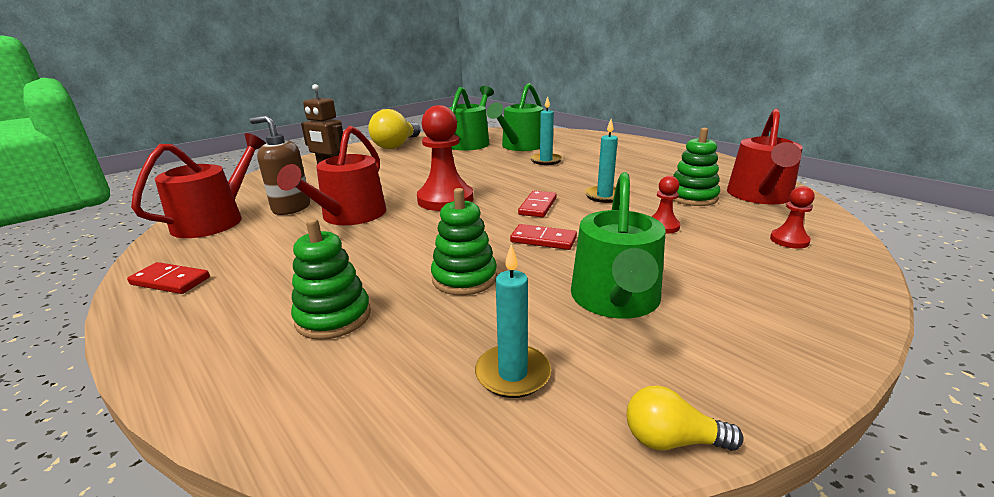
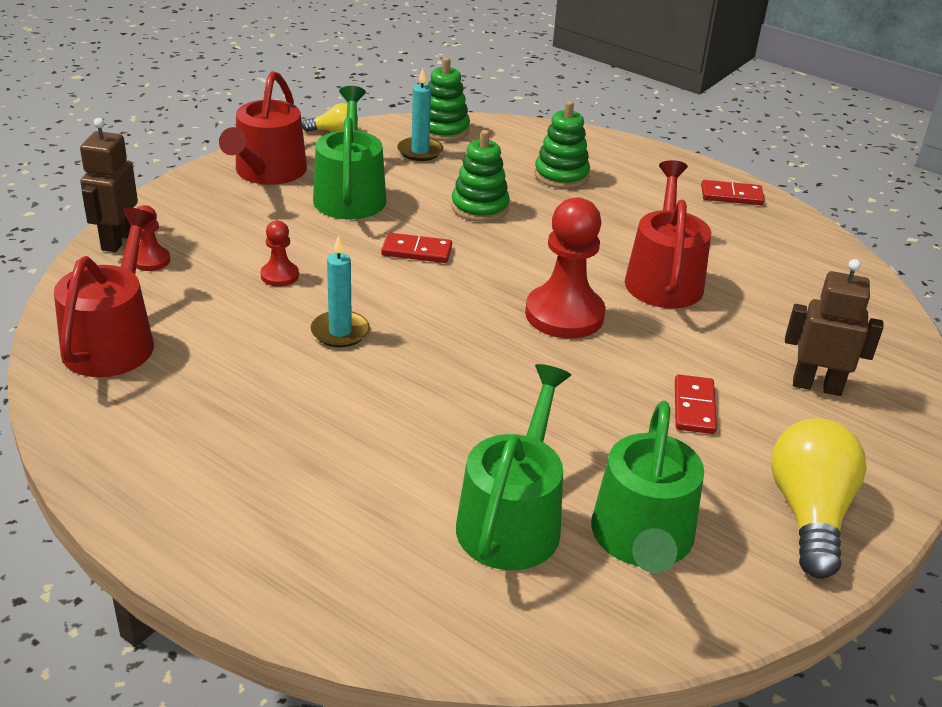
camera: 165 degrees right, 10 degrees up
(215, 220) = (817, 265): red watering can -> red watering can (267, 172)
(291, 208) = (756, 290): brown soap dispenser -> none
(538, 206) = (432, 305): red domino -> red domino (694, 407)
(546, 160) = (441, 445): turquoise candle -> none
(692, 197) = (213, 334): green stacking toy -> green stacking toy (443, 129)
(846, 258) = (116, 240): none -> brown robot

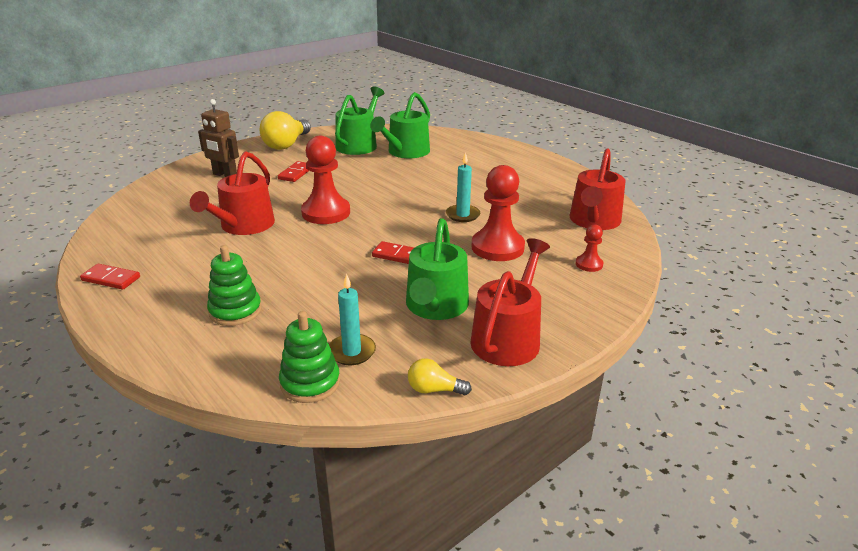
camera: 165 degrees left, 5 degrees down
(116, 240) = (620, 281): brown robot -> none
(279, 275) = (497, 247): red pawn -> red pawn, size x2.04
(480, 207) = (331, 285): green stacking toy -> none

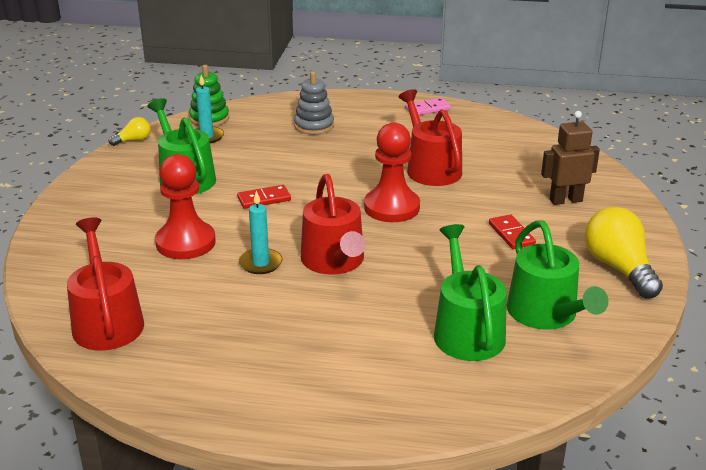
camera: 140 degrees right, 0 degrees up
(111, 279) = (427, 109): red domino -> pink domino
(235, 311) = (314, 126): green stacking toy -> grey stacking toy
(508, 338) = (111, 180): red watering can -> red watering can (334, 261)
(589, 264) = (82, 262): red pawn -> none

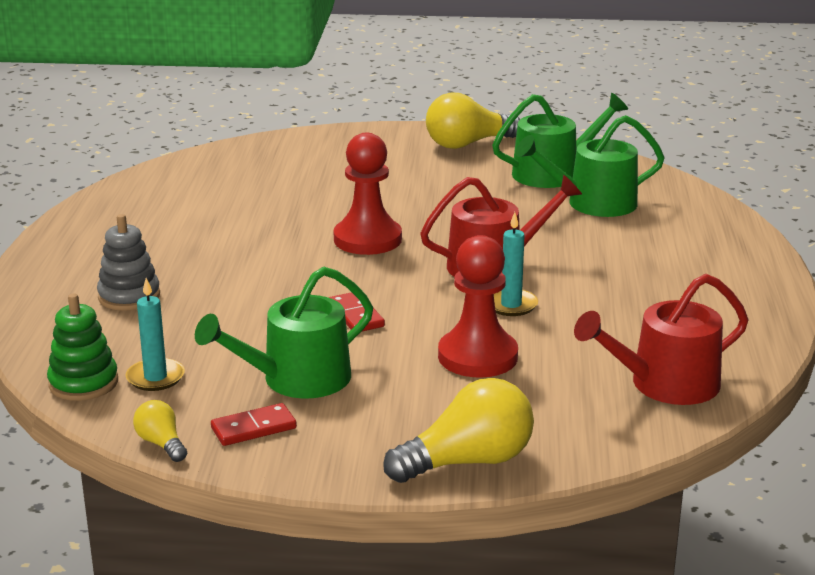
camera: 95 degrees left, 5 degrees down
(57, 230) = (468, 461): none -> yellow light bulb
(427, 109) = (87, 223): pink domino -> none
(431, 168) = (267, 220): red watering can -> none
(511, 234) = (415, 183): red domino -> red domino (254, 428)
(565, 200) = (340, 158): brown robot -> none

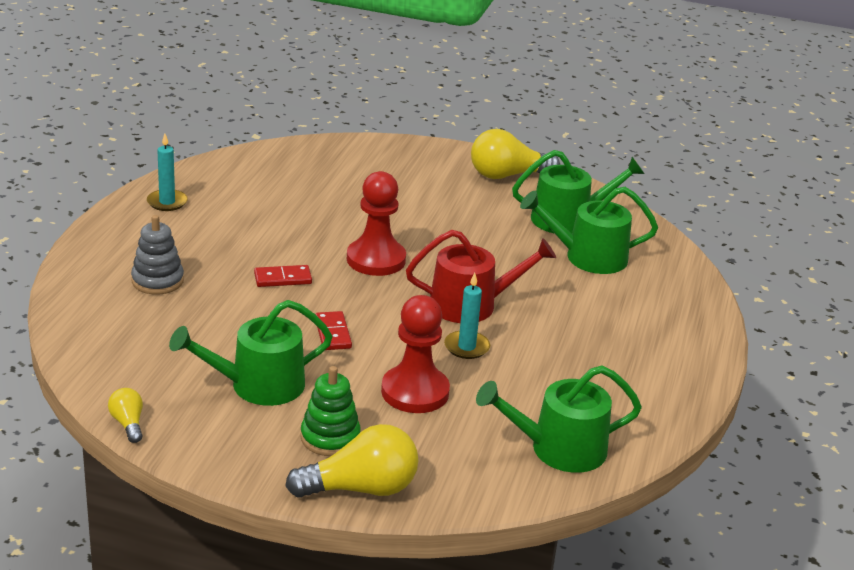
camera: 10 degrees right, 5 degrees up
(83, 383) = (90, 356): green stacking toy -> green stacking toy (330, 437)
(155, 377) = (148, 362): turquoise candle -> turquoise candle (167, 202)
(254, 428) = (205, 424): red domino -> red domino (283, 279)
(665, 384) = (559, 449): red watering can -> green watering can

